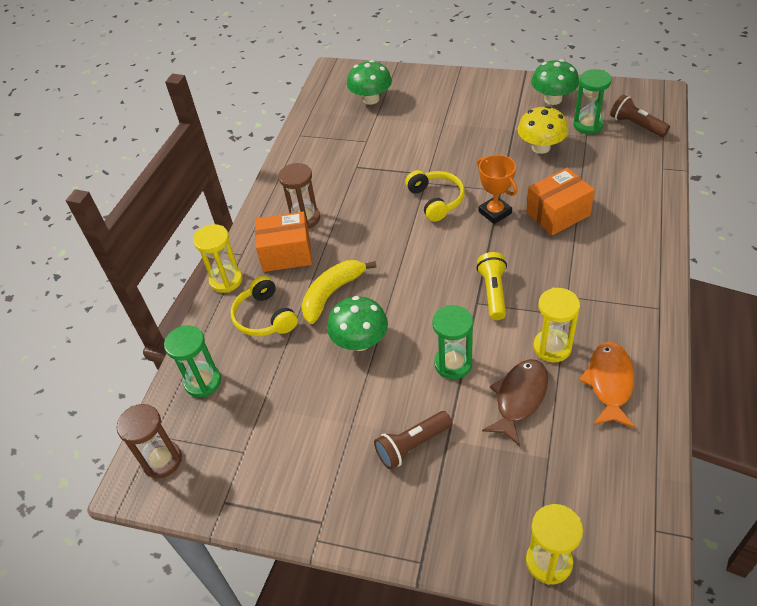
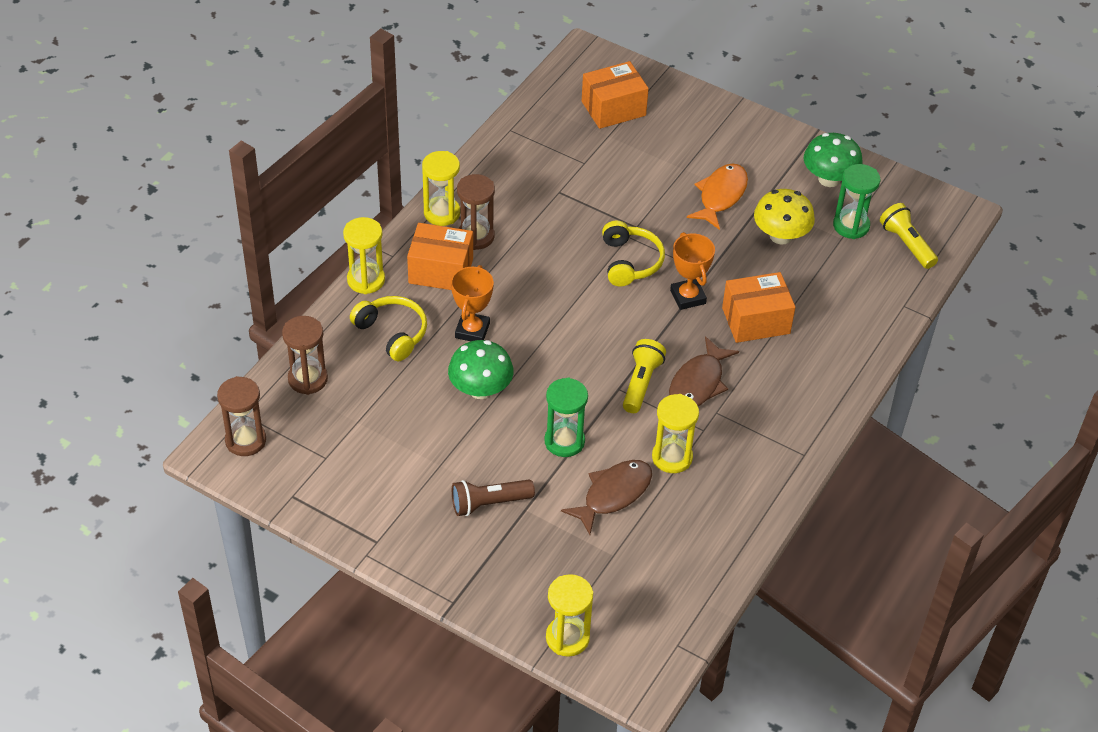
camera: 10 degrees right, 0 degrees up
(203, 382) = (308, 379): green hourglass -> brown hourglass
(264, 317) = (392, 333): yellow headphones -> yellow headphones turned 150 degrees clockwise
(270, 209) = (442, 213): none -> yellow hourglass
(332, 294) = (472, 330): yellow banana -> orange trophy
(371, 99) = (613, 108): green mushroom -> orange box
(540, 277) = (698, 383): none -> brown fish
(609, 383) = (710, 509): orange fish -> orange fish (720, 196)
(636, 125) = (906, 244): brown flashlight -> yellow flashlight

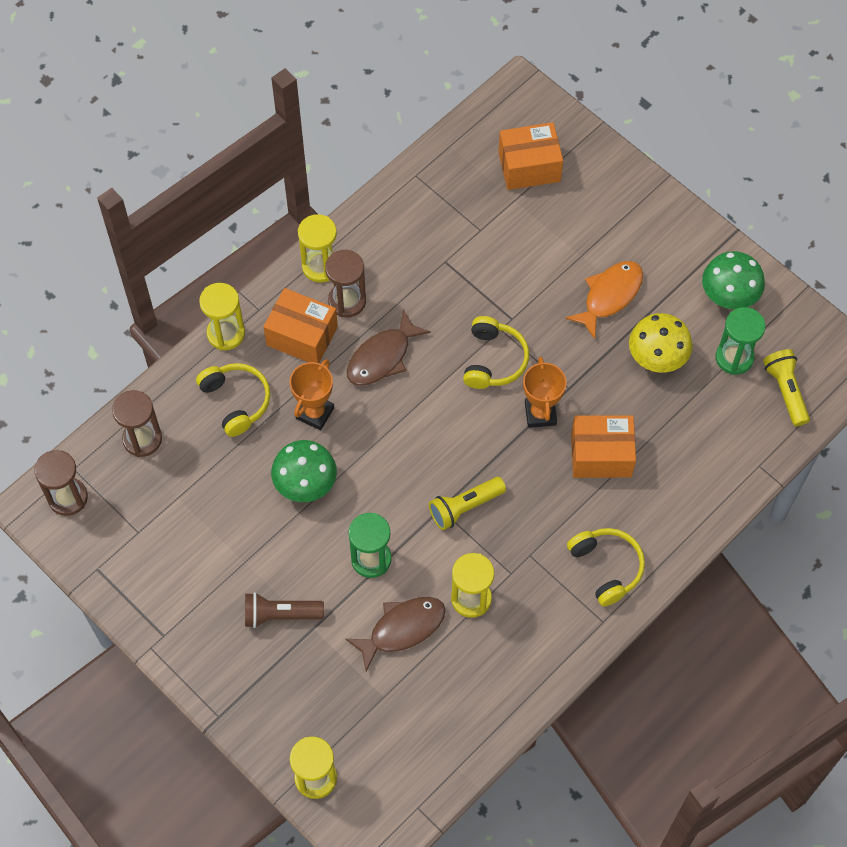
camera: 15 degrees right, 15 degrees up
(641, 383) = (465, 507): yellow flashlight -> yellow flashlight turned 150 degrees counterclockwise
(698, 383) = (522, 518): brown fish -> brown fish (382, 357)
(792, 410) = (607, 567): none -> yellow headphones

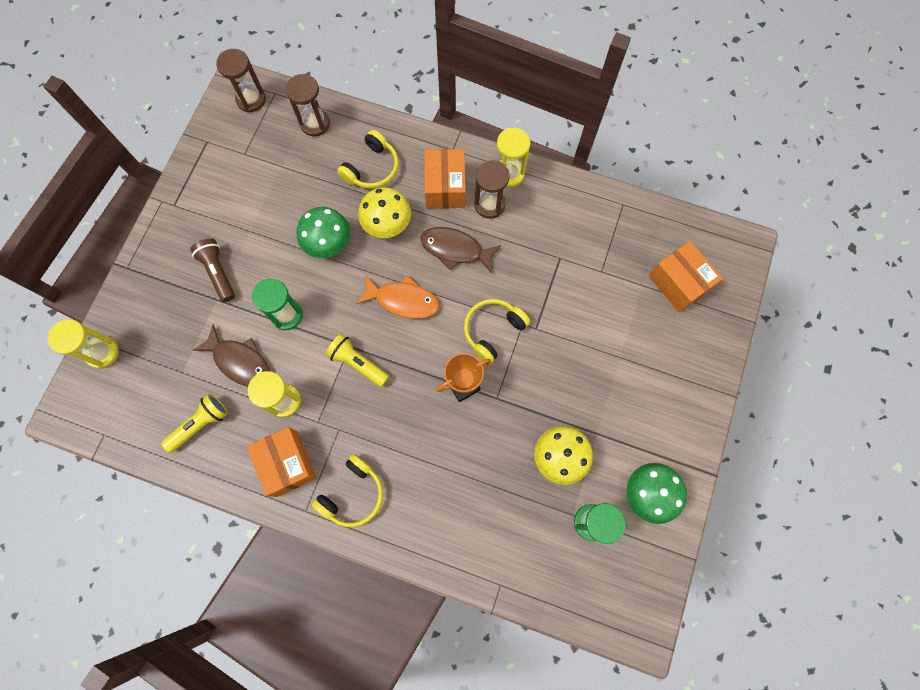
camera: 65 degrees right, 10 degrees up
(226, 333) = (422, 137): yellow hourglass -> none
(315, 413) = (387, 224): orange trophy -> yellow mushroom
(494, 360) = (492, 330): yellow headphones -> yellow headphones turned 150 degrees clockwise
(601, 455) = (449, 448): orange box -> orange box (287, 463)
(609, 296) = (595, 395): orange fish -> orange fish (403, 300)
(785, 391) = (582, 580): yellow flashlight -> yellow flashlight (200, 424)

